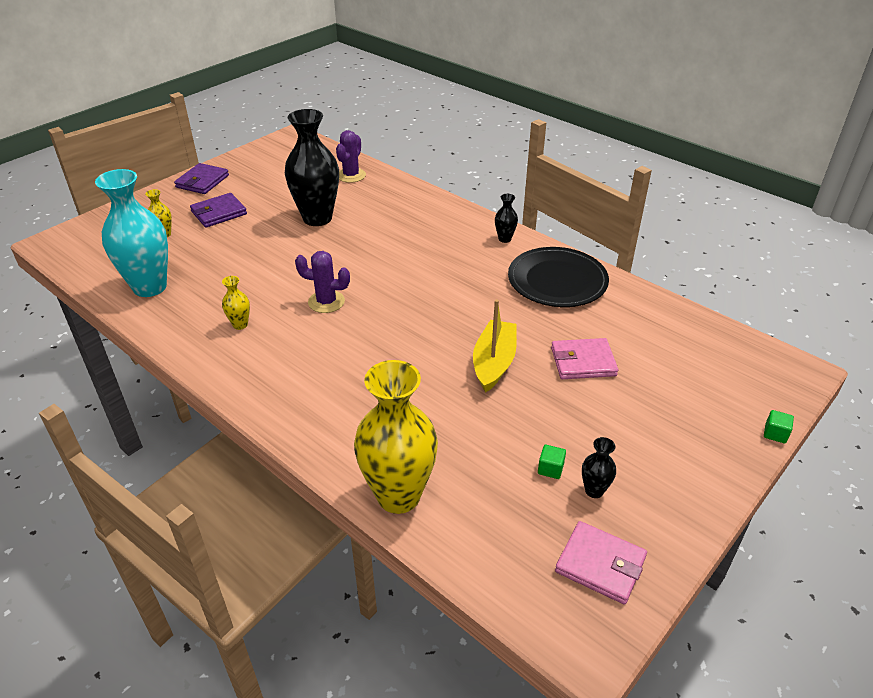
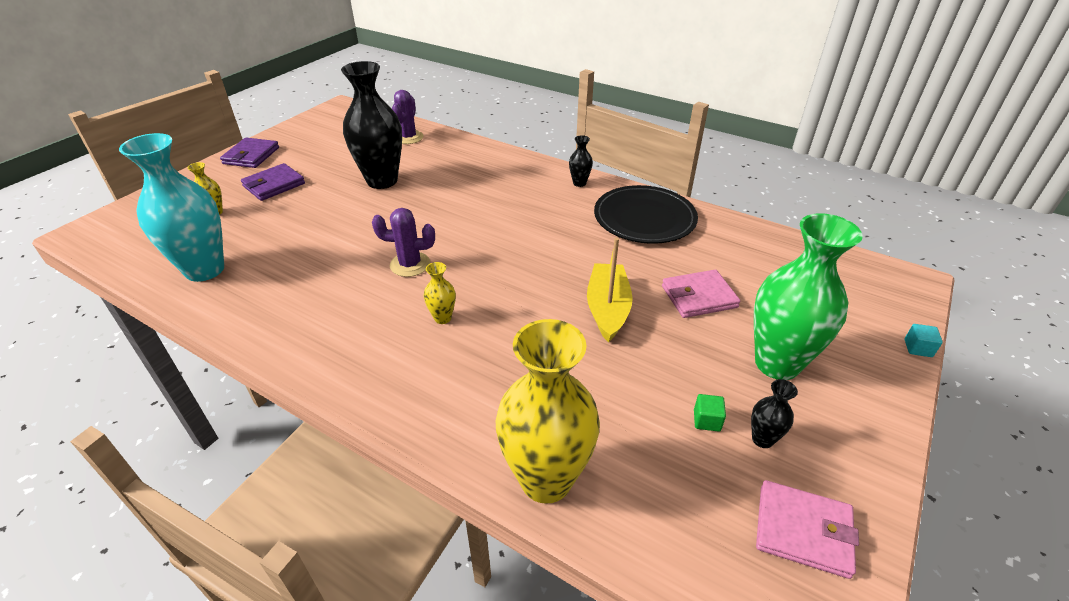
camera: 10 degrees left, 0 degrees up
(240, 325) = (317, 300): yellow vase -> yellow vase (442, 318)
(633, 430) = (777, 363): none -> green vase
(775, 434) = (918, 348): green cube -> turquoise cube

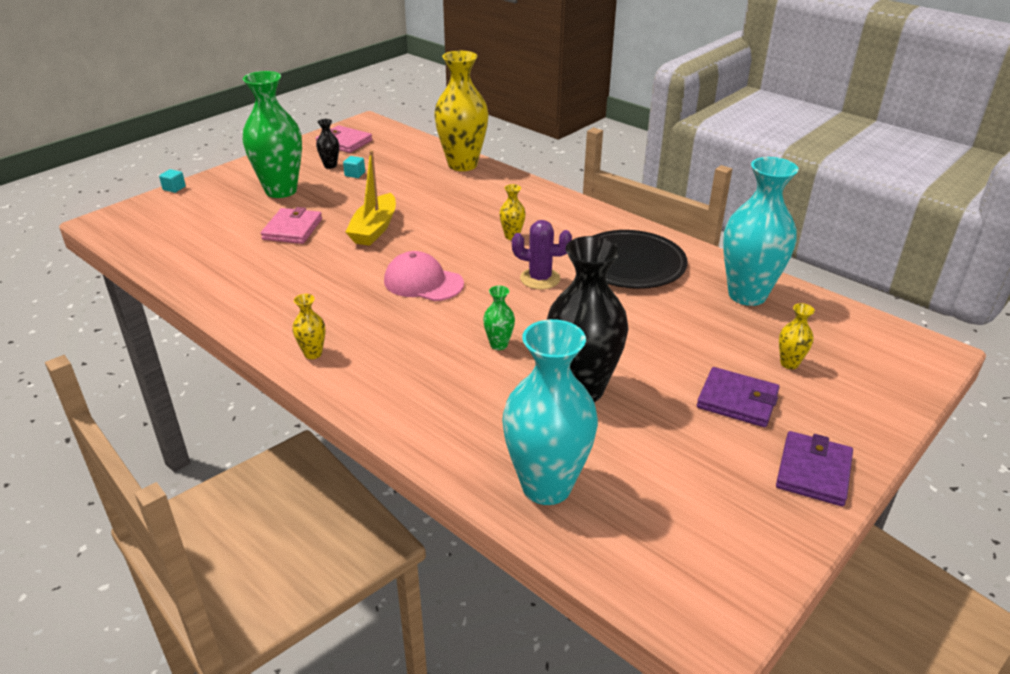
camera: 170 degrees left, 5 degrees down
(274, 185) = (737, 400): purple wallet -> purple wallet turned 60 degrees clockwise
(408, 137) = (546, 486): purple cactus -> turquoise vase
(443, 202) = (499, 345): none -> green vase
(523, 248) = (423, 282): none -> pink cap
(579, 183) = (313, 353): black vase -> yellow vase
(644, 218) = (273, 299): black plate -> black plate (630, 264)
(699, 297) = (292, 229): pink wallet -> pink wallet turned 75 degrees counterclockwise
(706, 420) = (355, 174): green cube -> turquoise cube

